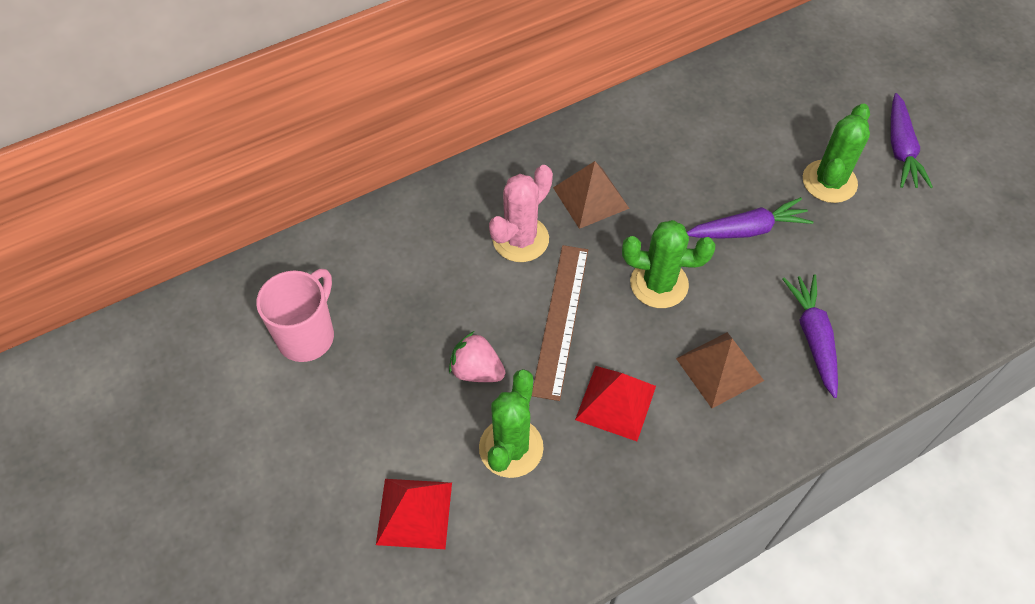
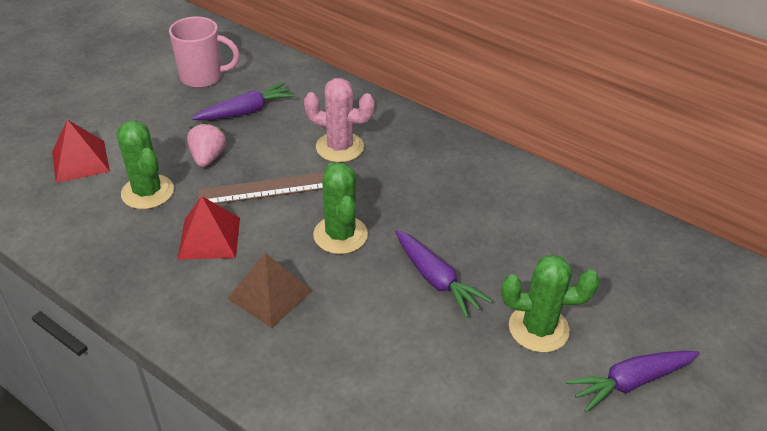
camera: 65 degrees right, 15 degrees down
(511, 448) = (147, 192): green cactus -> green cactus turned 60 degrees clockwise
(591, 197) = (406, 173): brown pyramid -> none
(813, 338) = (336, 355): purple carrot -> purple carrot (246, 111)

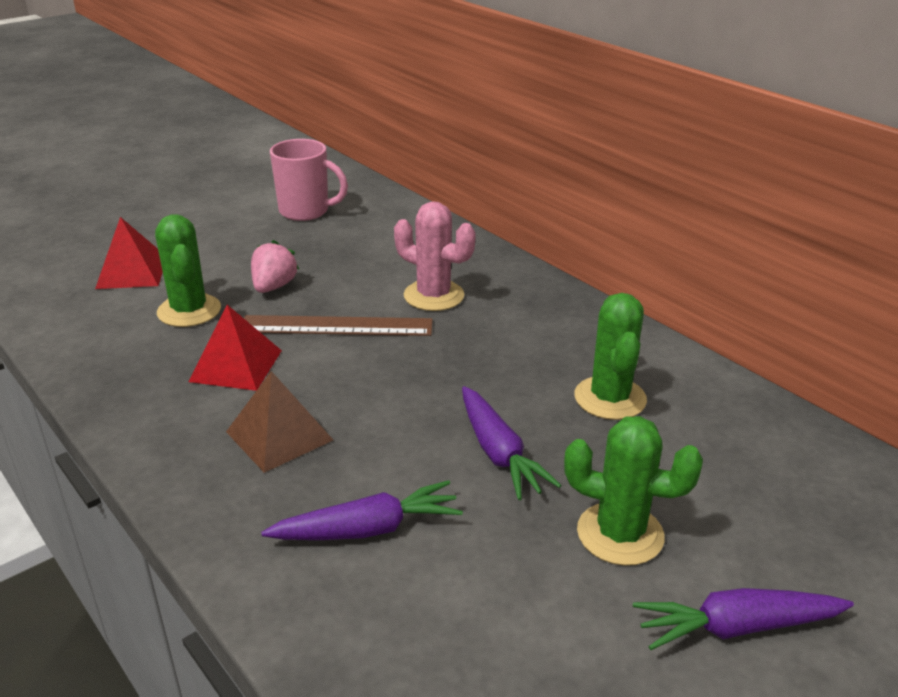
camera: 15 degrees right, 10 degrees down
(246, 111) = (338, 248): purple carrot -> purple carrot (367, 529)
(340, 235) = (395, 385): green cactus -> green cactus (610, 398)

